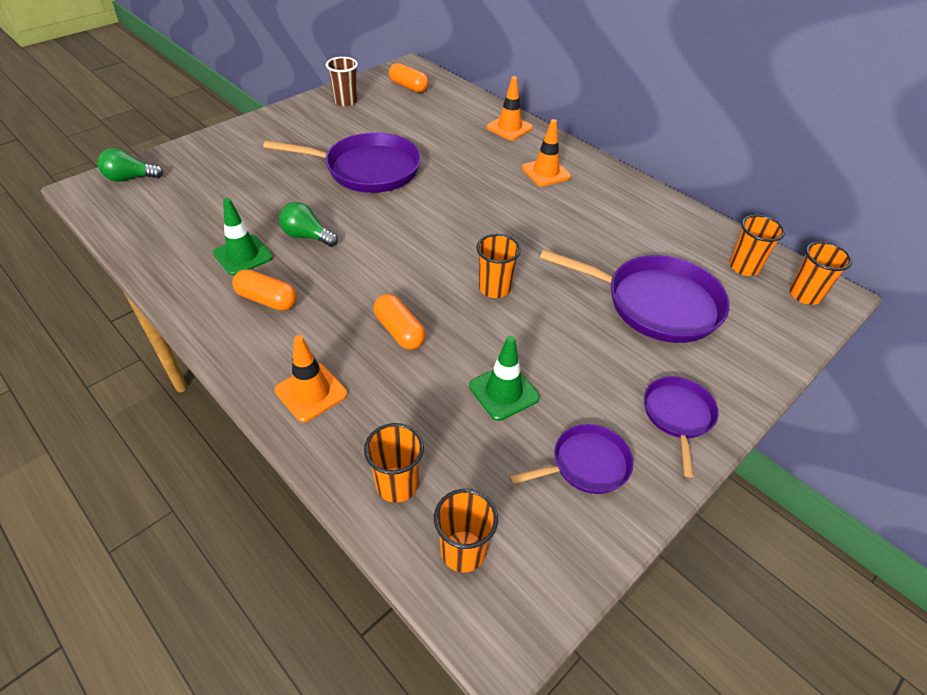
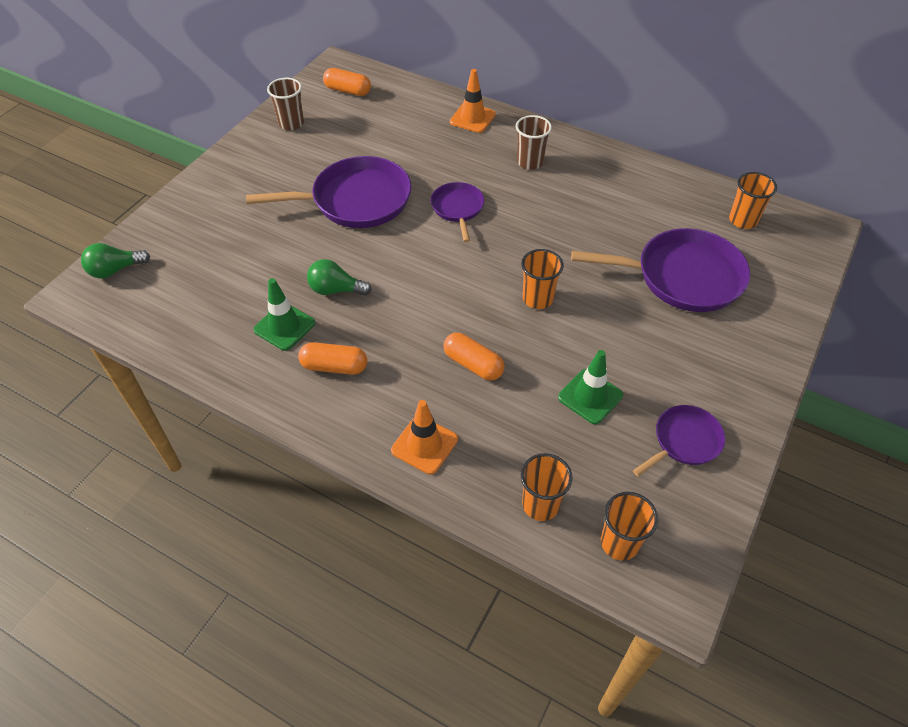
camera: 15 degrees left, 5 degrees up
(546, 172) = (530, 162): orange traffic cone -> brown cup
(678, 416) = (739, 377): purple pan -> purple pan (458, 209)
(804, 295) = (801, 235): orange cup -> none

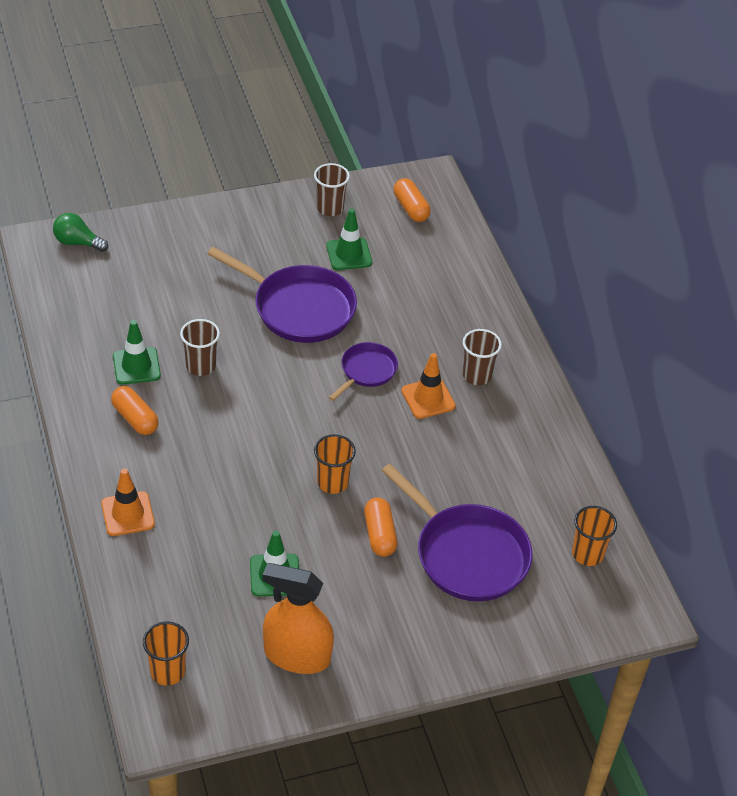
camera: 40 degrees right, 5 degrees down
(335, 290) = (201, 366): green light bulb -> brown cup
(344, 144) = (349, 254): none -> green traffic cone
(472, 118) = (482, 304): orange traffic cone -> orange traffic cone (428, 398)
(473, 364) = (225, 490): orange capsule -> orange capsule (379, 535)
(540, 504) = (150, 609): orange cup -> none
(684, 441) = (297, 655): purple pan -> orange spray bottle

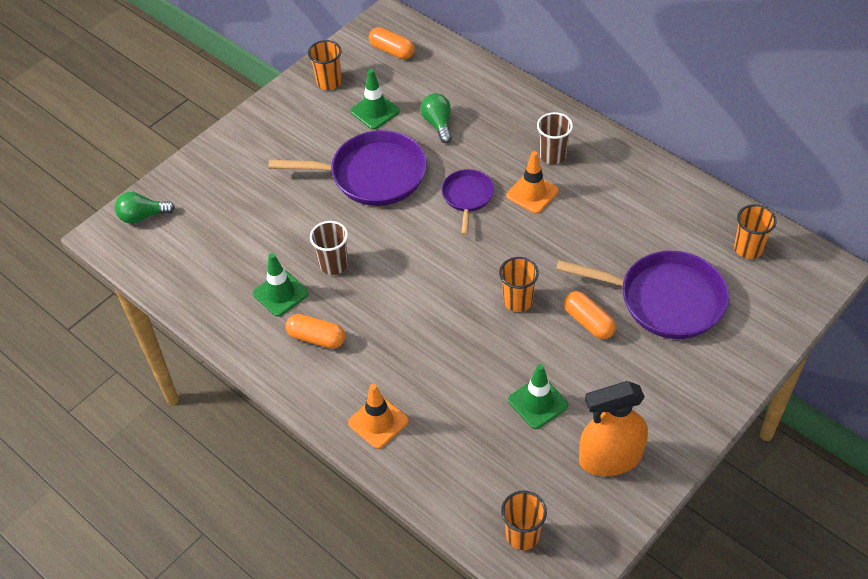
camera: 25 degrees left, 5 degrees up
(330, 208) = (329, 82): brown cup -> orange cup
(396, 294) = (438, 124): none -> green light bulb

